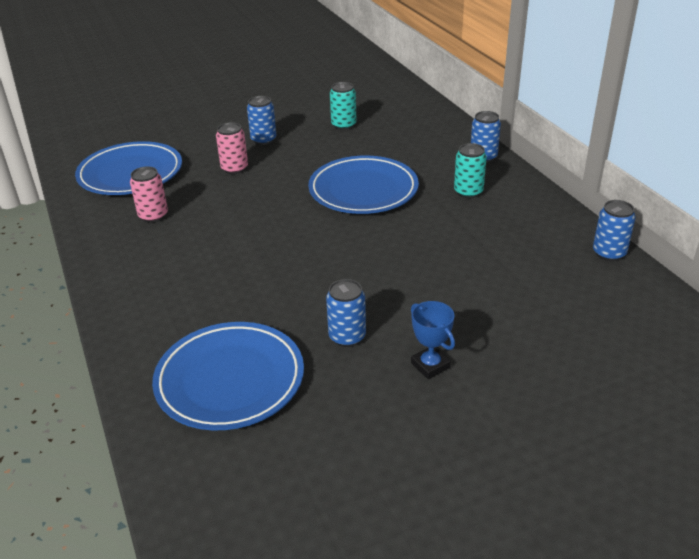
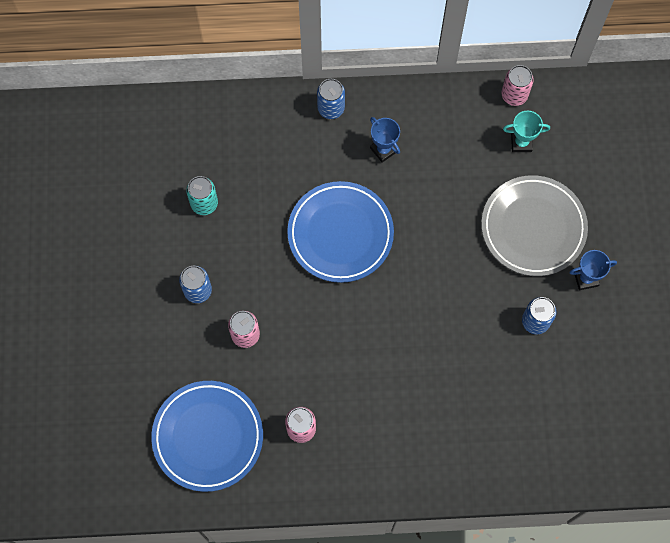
camera: 70 degrees left, 35 degrees up
(230, 380) = (550, 415): blue plate -> none
(463, 306) = (533, 228): none -> grey plate
(468, 192) = (383, 150): turquoise can -> blue trophy
(558, 272) = (521, 143): none -> turquoise trophy
(609, 253) = (514, 95): blue can -> pink can

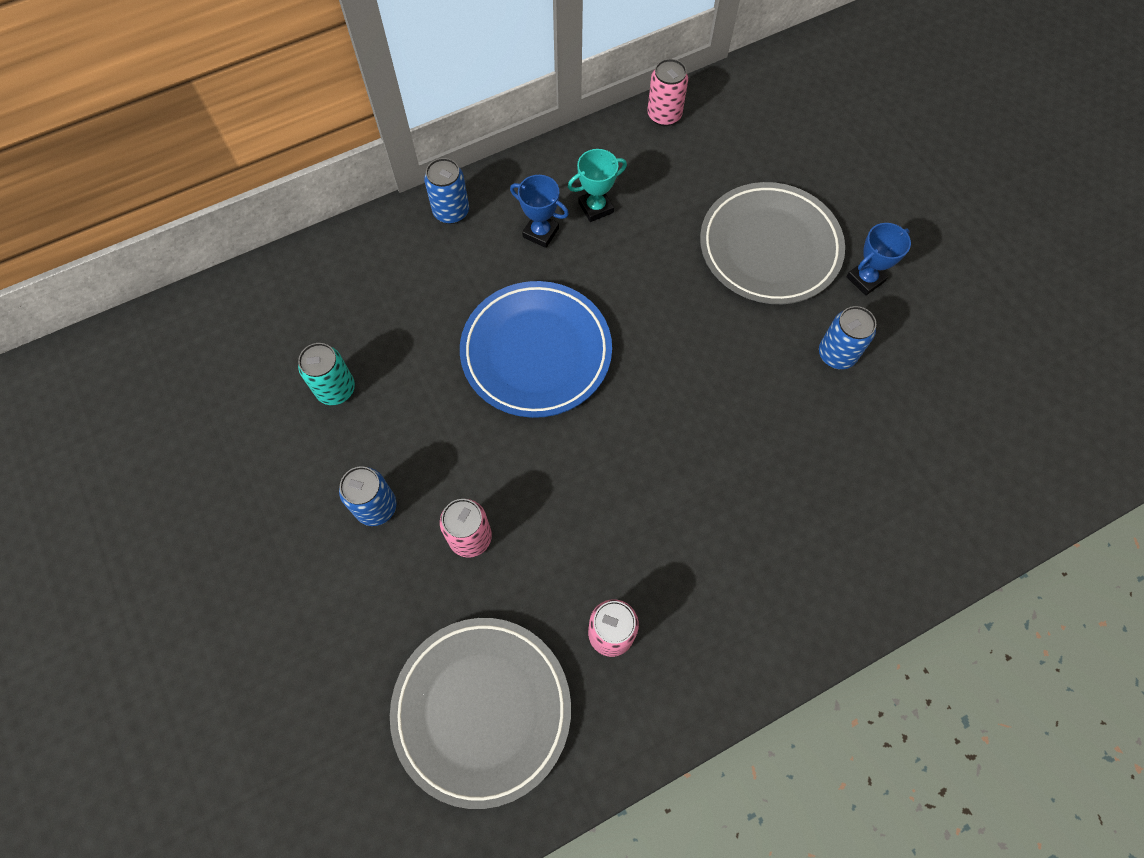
camera: 25 degrees left, 5 degrees down
(208, 437) = (482, 710): blue plate -> grey plate
(521, 143) = (701, 161): turquoise trophy -> turquoise trophy (596, 207)

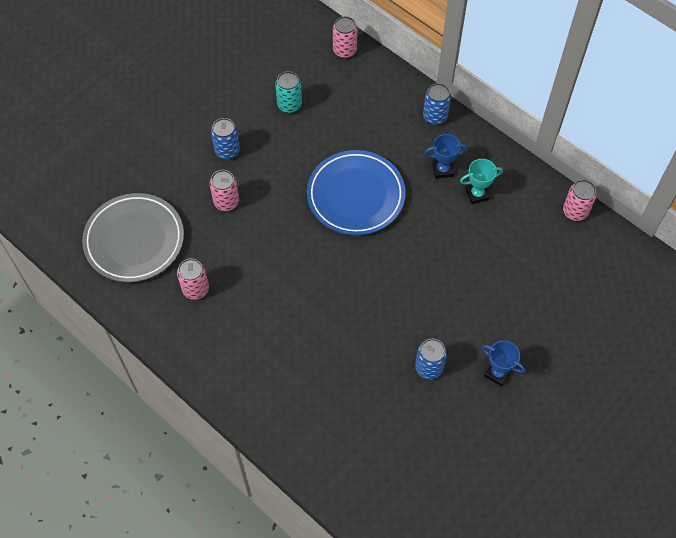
camera: 70 degrees right, 5 degrees down
(278, 283) = (344, 50): none -> pink can
(540, 233) = (442, 170): blue trophy -> blue trophy turned 75 degrees clockwise
(596, 207) = (477, 194): turquoise trophy -> turquoise trophy turned 60 degrees counterclockwise
(769, 247) = (495, 306): grey plate -> none

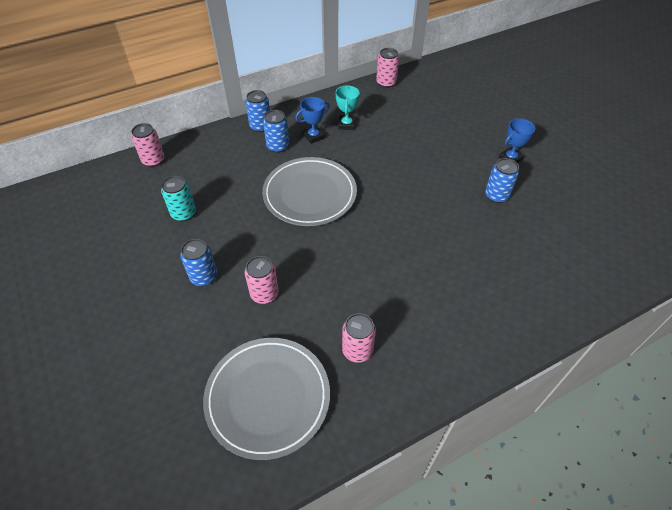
camera: 70 degrees left, 10 degrees down
(356, 195) = (310, 194): blue plate -> grey plate
(411, 143) = (278, 146): none -> blue can
(442, 170) = (313, 136): blue trophy -> blue trophy turned 45 degrees clockwise

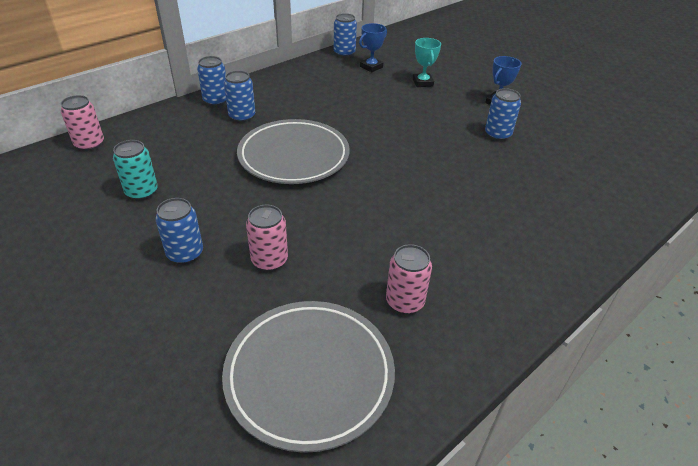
camera: 15 degrees left, 10 degrees down
(313, 136) = (280, 104): blue trophy -> blue trophy (371, 67)
(346, 124) = (314, 90): turquoise trophy -> turquoise trophy (422, 82)
(386, 83) = (344, 53): pink can -> blue can

